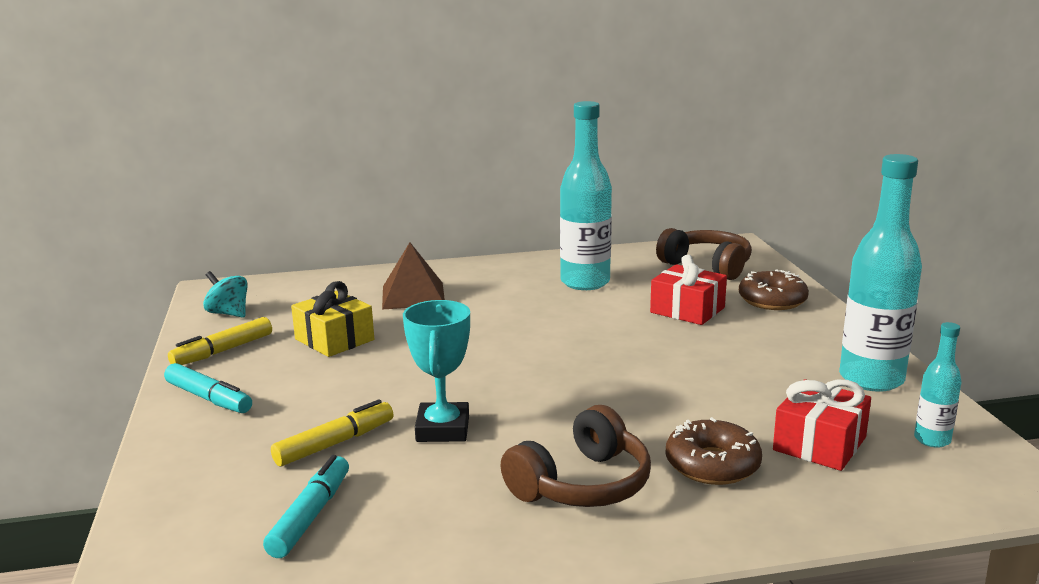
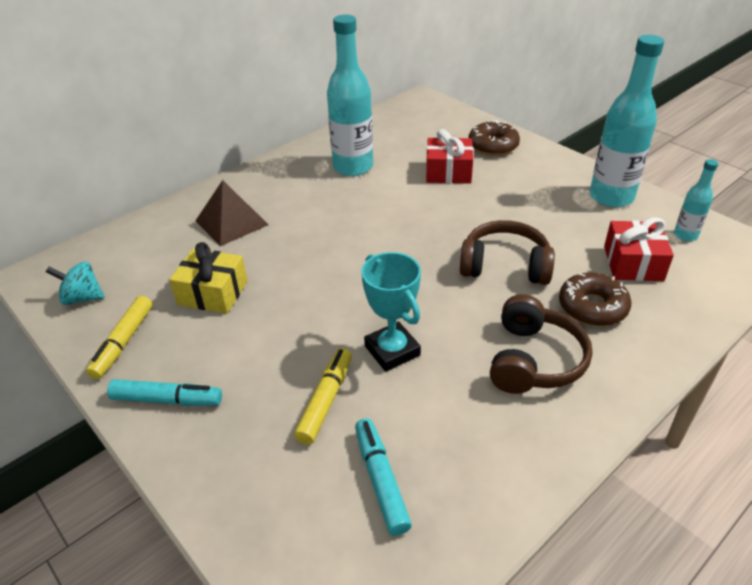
camera: 30 degrees left, 20 degrees up
(707, 266) = (422, 125): brown headphones -> brown headphones (505, 266)

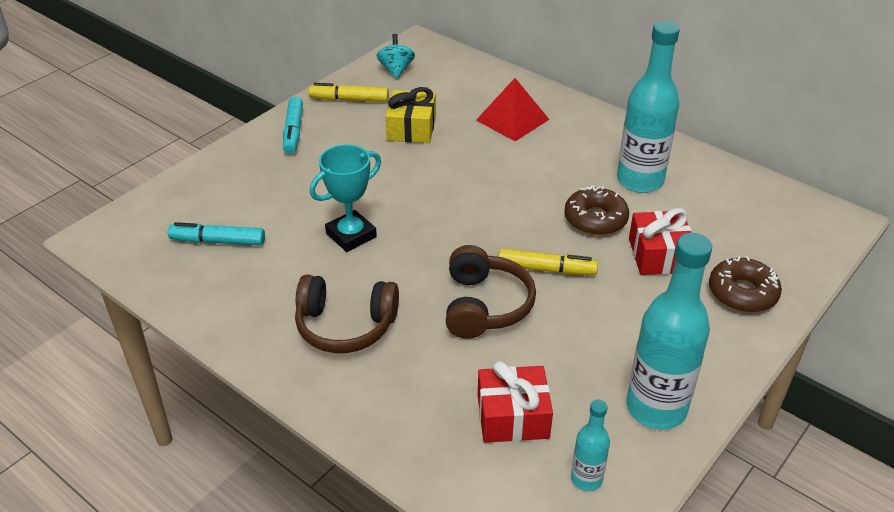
camera: 80 degrees right, 0 degrees up
(232, 222) = (512, 120): brown pyramid -> red pyramid
(326, 400) = (293, 205): yellow marker -> yellow marker (546, 269)
(381, 480) = (218, 241): turquoise marker -> turquoise marker turned 150 degrees counterclockwise
(592, 307) = (427, 373): brown donut -> brown donut (595, 219)

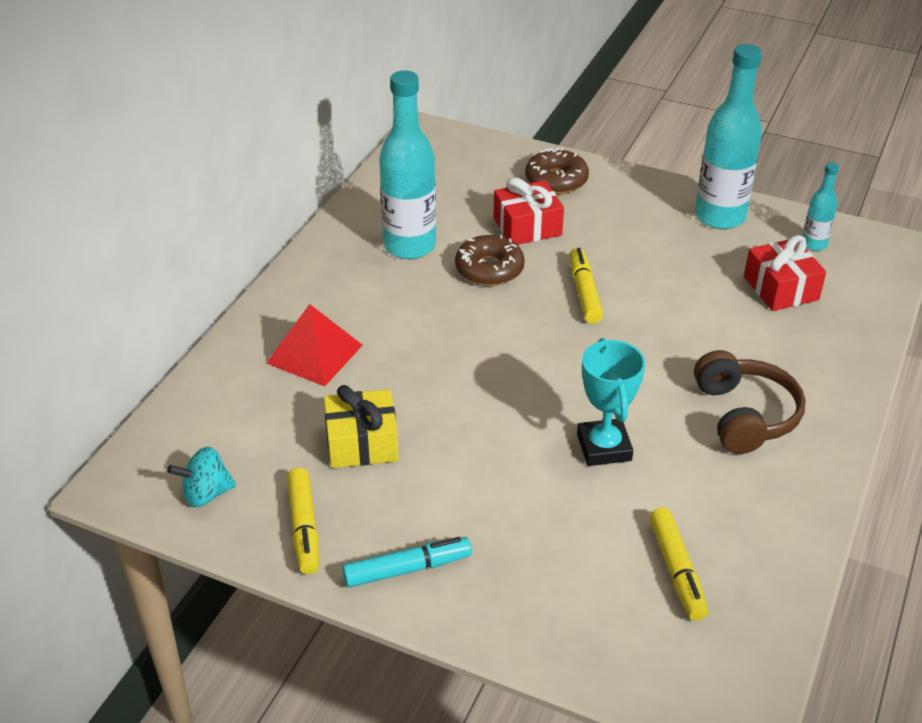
camera: 105 degrees left, 0 degrees up
(218, 241) = (676, 570): turquoise marker -> yellow marker
(351, 235) = (604, 447): turquoise trophy -> turquoise trophy turned 45 degrees clockwise
(484, 305) = (658, 325): brown headphones -> none

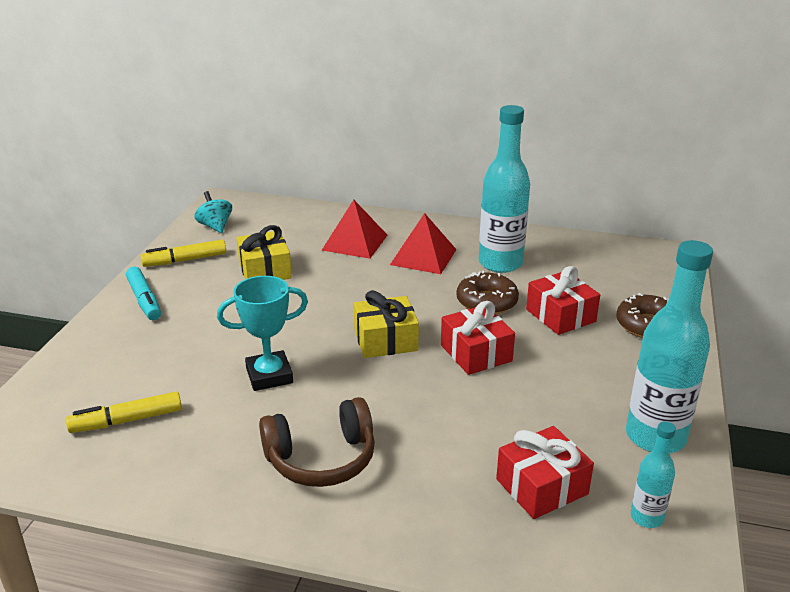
camera: 80 degrees right, 10 degrees down
(374, 300) = (423, 257): none -> red pyramid
(550, 351) = (385, 340): none -> yellow gift
(584, 292) = (476, 353): yellow marker -> red gift

